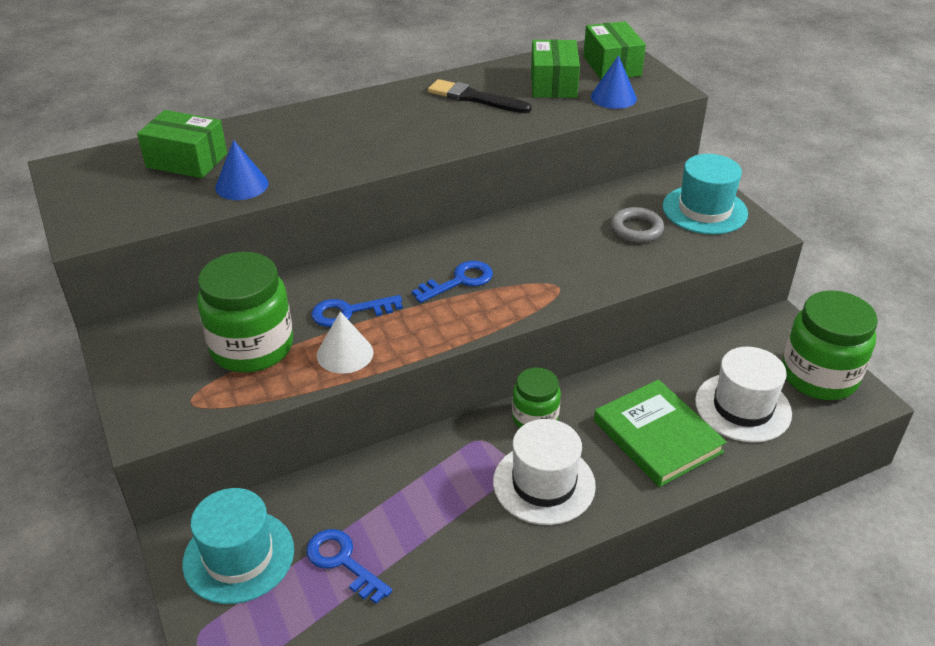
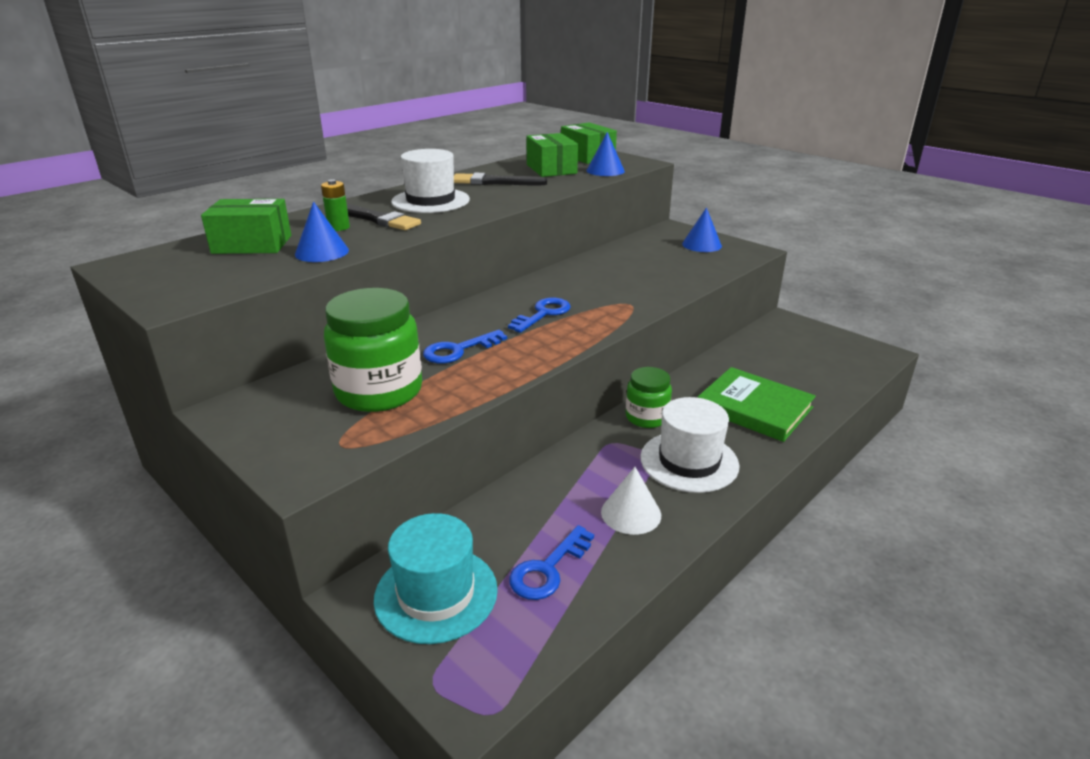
camera: 20 degrees left, 10 degrees down
(276, 149) = (338, 227): none -> green battery
(319, 142) = (377, 219): none -> black brush
(342, 562) = (548, 569): blue key -> blue key turned 75 degrees counterclockwise
(345, 353) = (476, 379): white cone -> white cone (631, 513)
(636, 229) = (661, 262): grey ring -> none
(704, 210) = (701, 245): turquoise hat -> blue cone
(743, 407) = (802, 376): white hat -> white hat (430, 201)
(819, 376) = (838, 347): green jar -> none

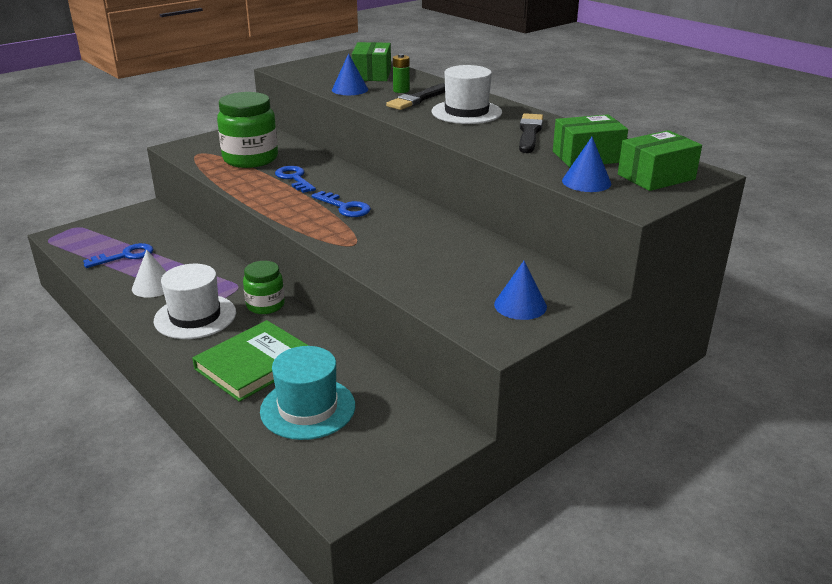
camera: 95 degrees right, 0 degrees up
(436, 594) = (132, 226): turquoise hat -> turquoise hat (308, 408)
(548, 569) = (125, 256): blue key -> blue key turned 105 degrees clockwise

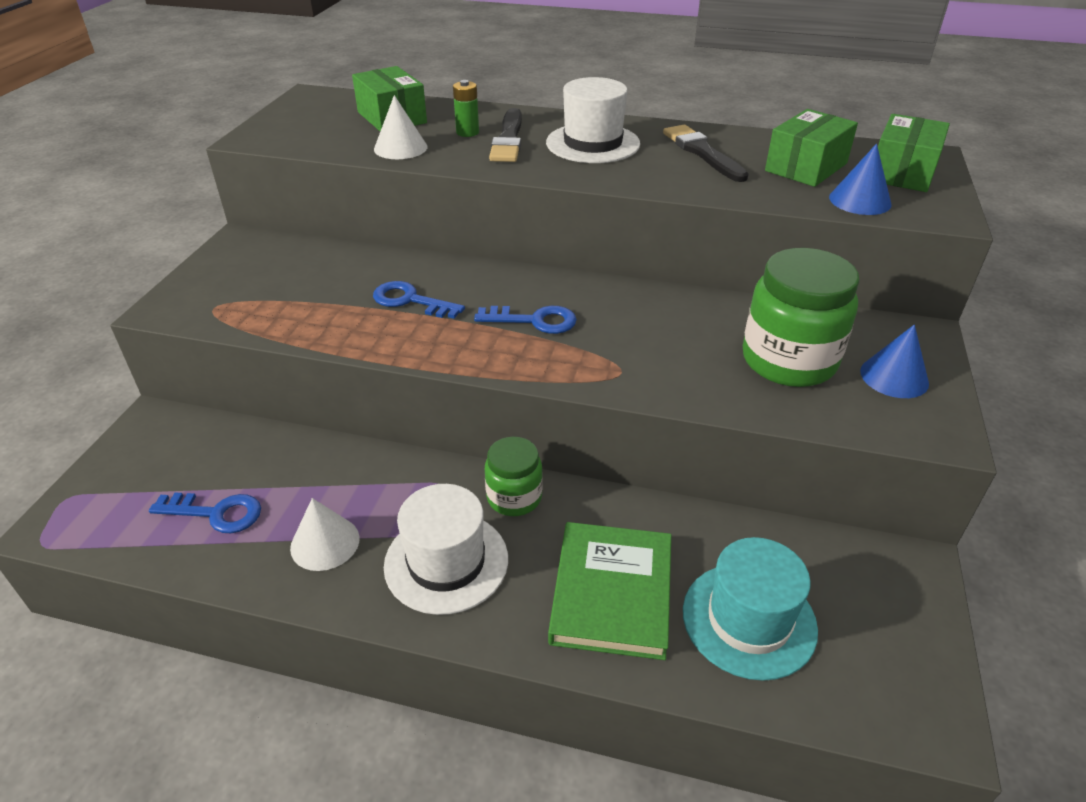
camera: 35 degrees left, 10 degrees up
(125, 256) = (216, 513): blue key -> blue key turned 75 degrees clockwise
(250, 159) = (306, 290): green jar -> green jar (788, 361)
(350, 89) = (400, 148): blue cone -> white cone

